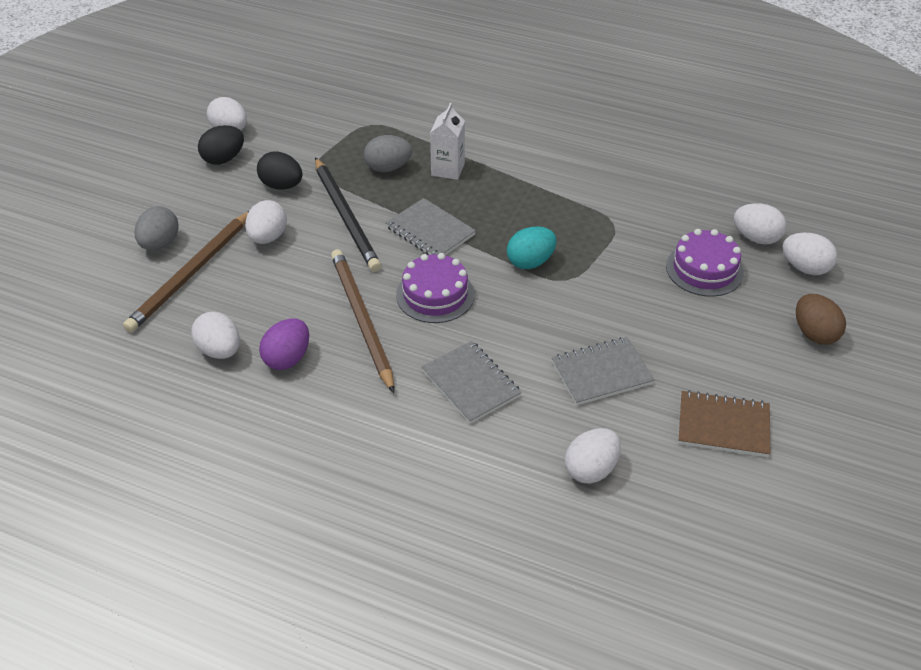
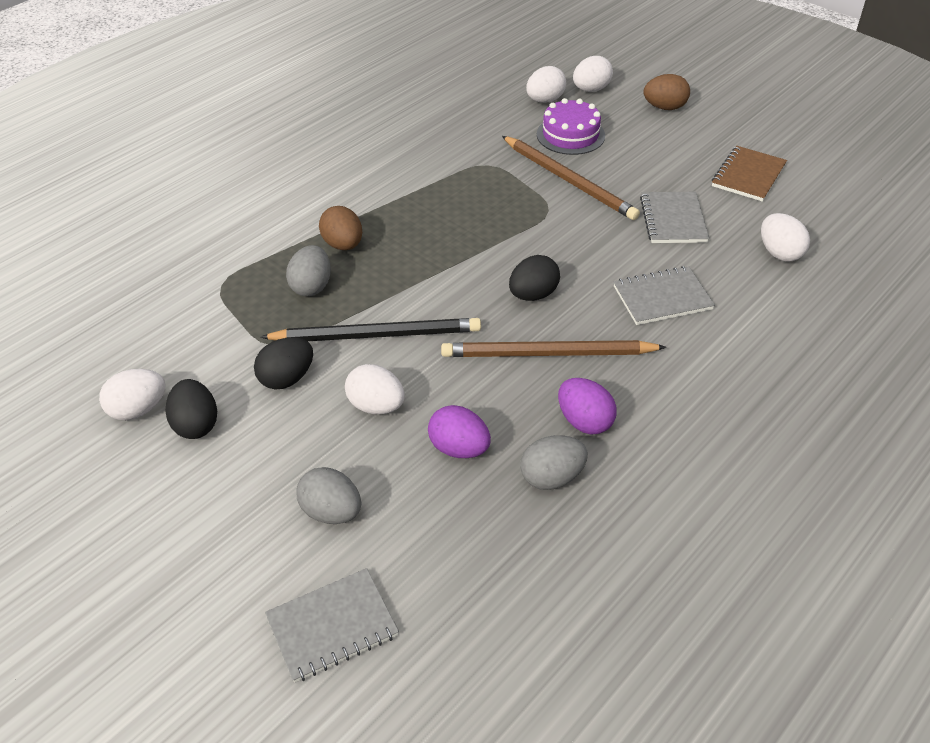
camera: 70 degrees left, 0 degrees up
(191, 273) = (406, 487): brown pencil -> brown pencil (569, 180)
(220, 350) = (552, 477): white egg -> grey egg
(236, 292) = (459, 448): none -> purple egg
(430, 231) = (435, 278): grey notebook -> grey notebook (332, 626)
(435, 295) = (533, 295): purple cake -> black egg
(448, 169) = (343, 245): white carton -> brown egg
(530, 262) = (515, 224): turquoise egg -> none

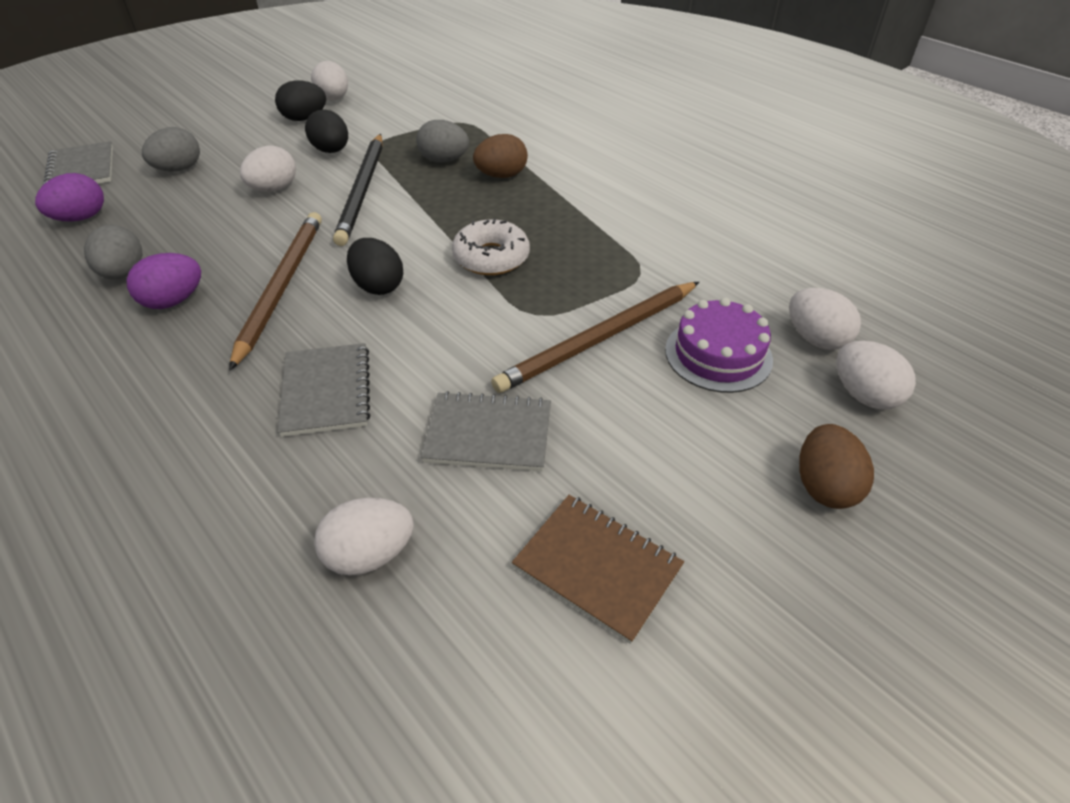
camera: 95 degrees right, 0 degrees up
(459, 448) = (196, 226): purple egg -> purple egg (81, 218)
(481, 237) = (491, 257): none -> white donut

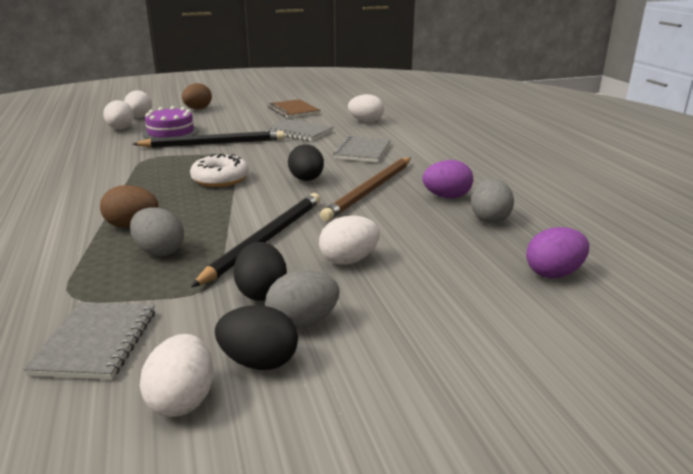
camera: 155 degrees left, 20 degrees down
(82, 169) = (594, 345): grey notebook -> grey notebook (96, 342)
(179, 169) = (455, 311): grey egg -> grey egg (303, 323)
(599, 339) = (214, 143): brown pencil -> black pencil

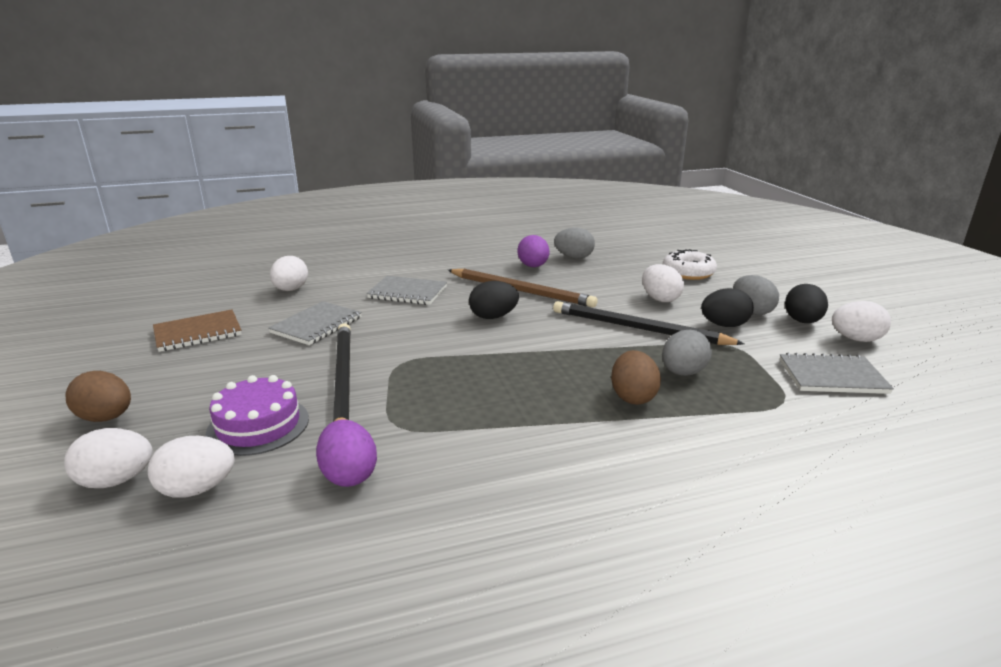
camera: 90 degrees left, 0 degrees up
(220, 179) = (490, 361): white donut -> white donut (688, 272)
(554, 273) = (649, 250): purple egg -> purple egg (349, 475)

